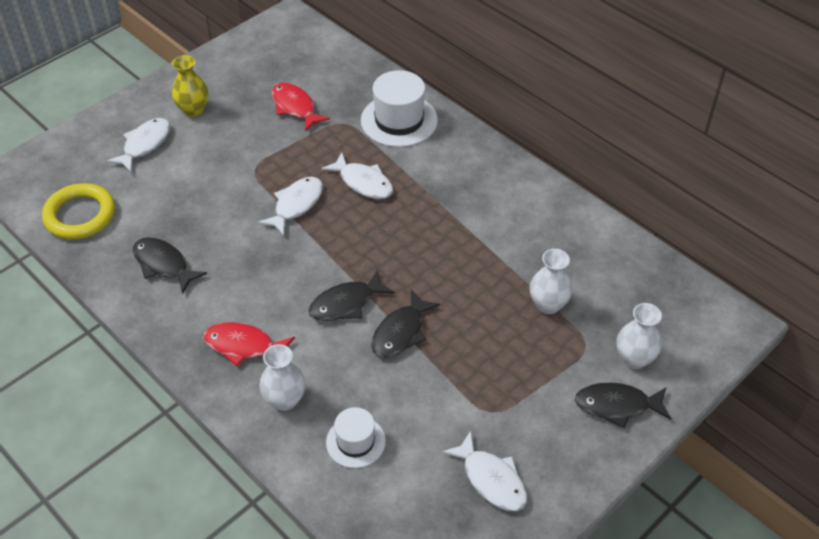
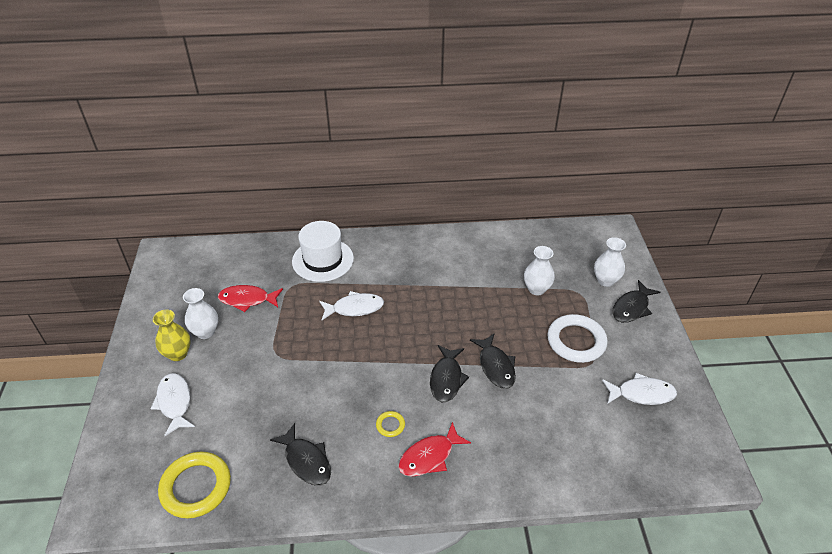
camera: 50 degrees left, 5 degrees down
(163, 265) = (306, 461): black fish -> black fish turned 120 degrees counterclockwise
(252, 296) = (390, 425): none -> yellow ring
(285, 400) = (497, 461): white vase -> white vase (205, 332)
(296, 205) = (335, 352): white fish -> none
(355, 442) = (562, 443): white hat -> none
(507, 381) = (576, 341): none -> white ring

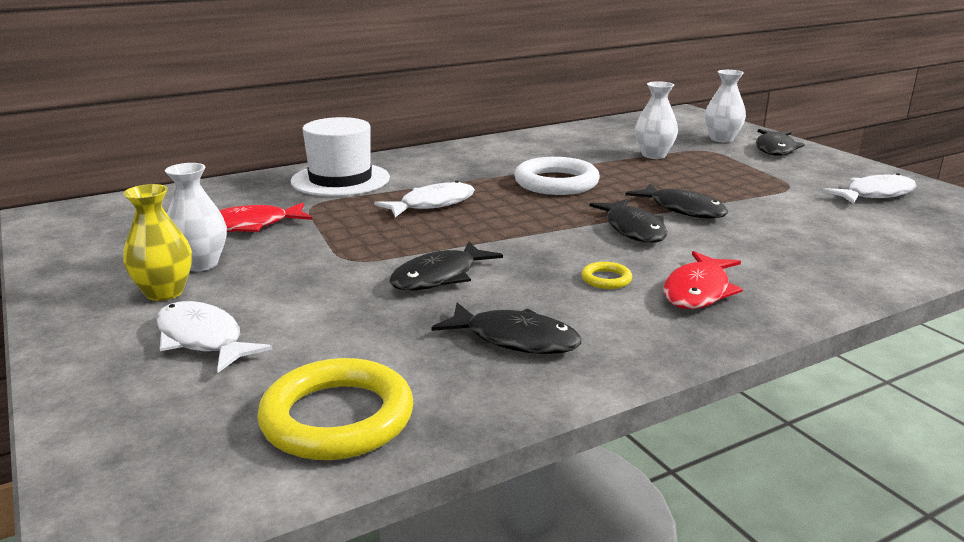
camera: 25 degrees left, 20 degrees down
(308, 389) = (439, 277): none -> black fish
(576, 341) = (750, 177): white ring -> white ring (556, 183)

